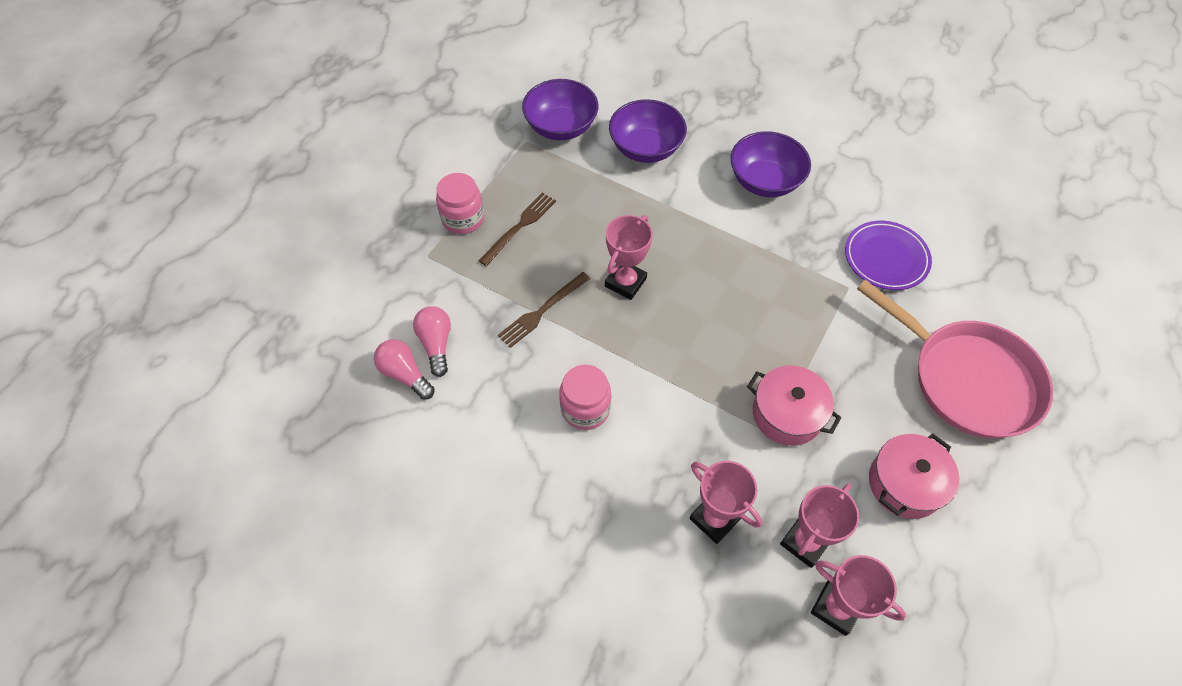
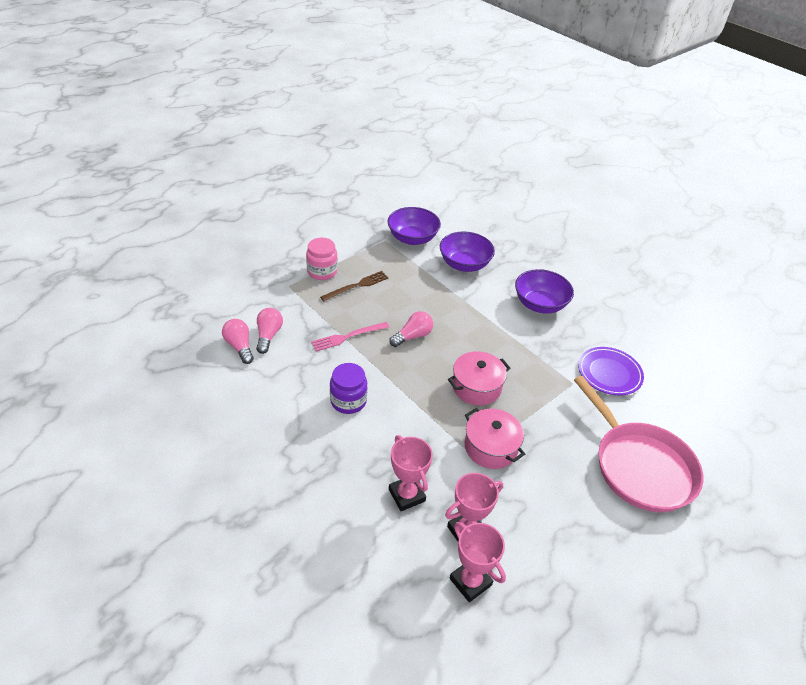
camera: 15 degrees right, 15 degrees down
(542, 311) = (348, 336): brown fork -> pink fork
(585, 409) = (348, 401): pink jar -> purple jar
(625, 282) = (413, 336): pink trophy -> pink light bulb
(904, 484) = (560, 518): pink pot -> pink pot (476, 387)

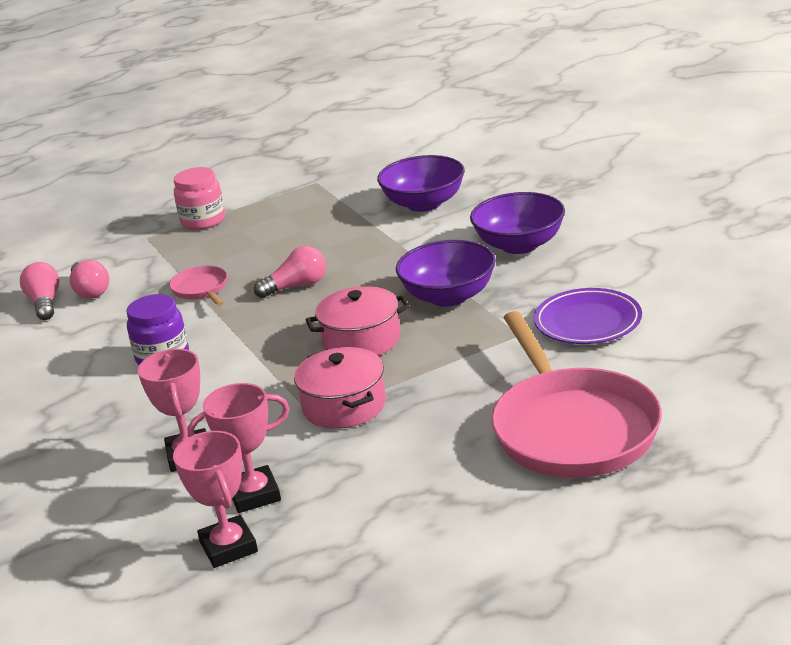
camera: 20 degrees right, 15 degrees down
(268, 335) = (90, 291): pink light bulb -> pink light bulb turned 135 degrees clockwise
(348, 336) = (201, 289): pink fork -> pink pan
(357, 286) = (245, 234): brown fork -> none
(412, 238) = (360, 178): purple bowl -> purple bowl (449, 296)

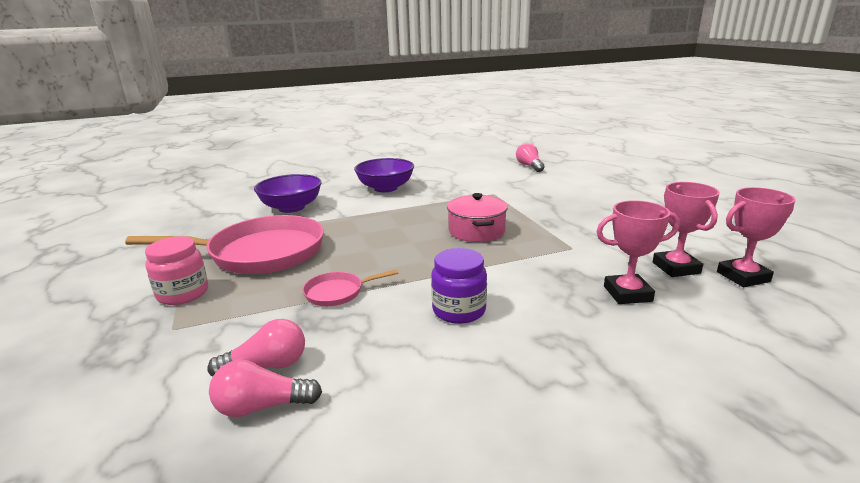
camera: 85 degrees left, 5 degrees down
(297, 286) = (375, 251): pink light bulb -> pink light bulb (529, 166)
(344, 406) = (562, 238): pink pot -> none
(449, 296) = (435, 206): purple bowl -> none
(572, 428) = (594, 189): pink pan -> pink pan (260, 253)
(588, 322) = (489, 180): purple plate -> none

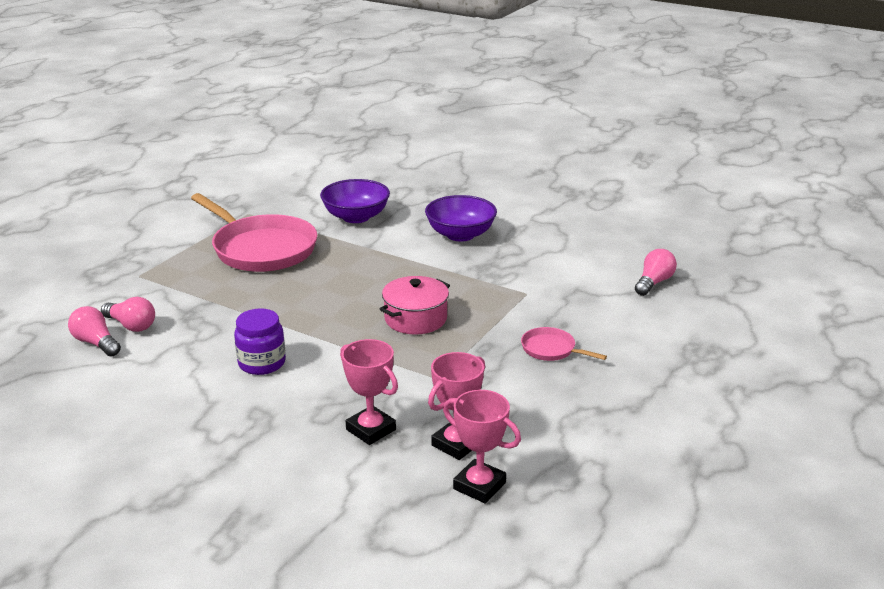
camera: 50 degrees right, 5 degrees up
(183, 294) = (178, 255): pink jar -> none
(337, 292) = (237, 306): pink pan -> pink pan (551, 349)

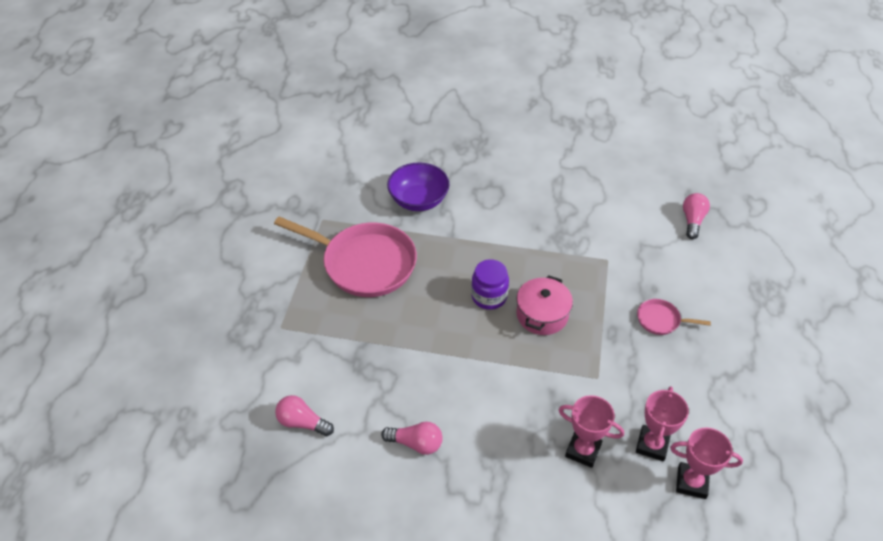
camera: 20 degrees left, 20 degrees up
(131, 325) = (318, 392): pink light bulb -> pink light bulb (416, 443)
(262, 363) = (455, 403): purple jar -> purple jar (489, 296)
(460, 235) = (517, 201): purple bowl -> none

